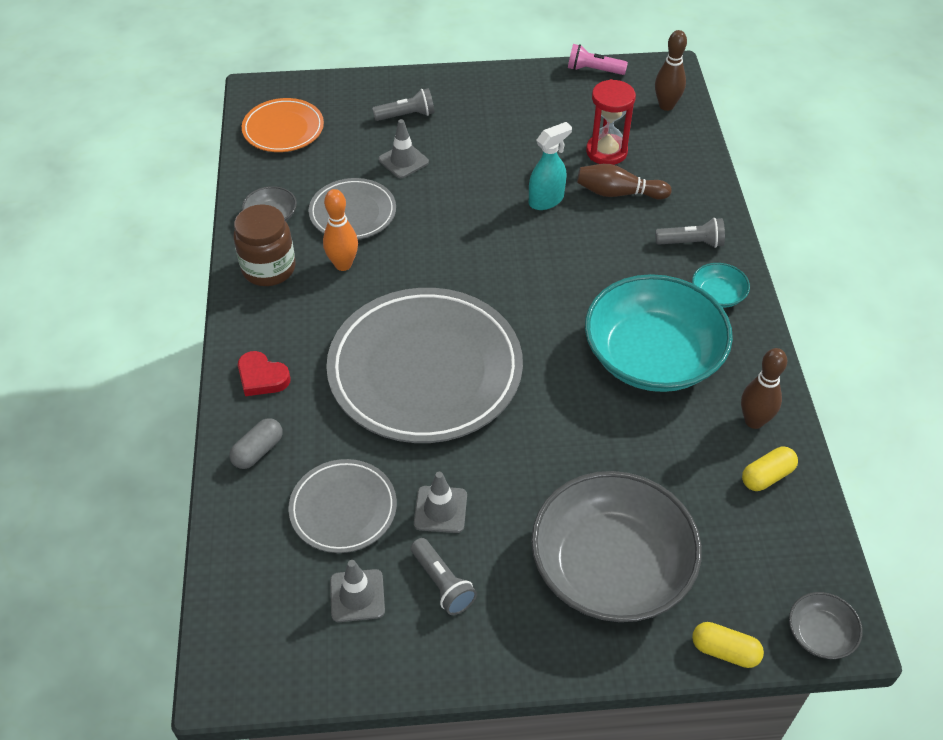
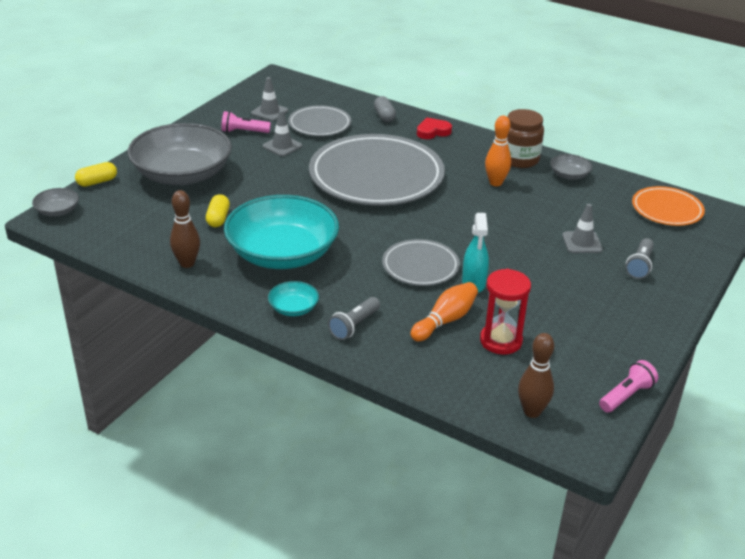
camera: 125 degrees right, 15 degrees down
(353, 213) = (543, 203): grey plate -> grey plate (420, 266)
(442, 583) = (244, 132): grey flashlight -> pink flashlight
(618, 193) = (445, 320): brown bowling pin -> orange bowling pin
(767, 476) = (150, 246): yellow capsule -> yellow capsule (218, 218)

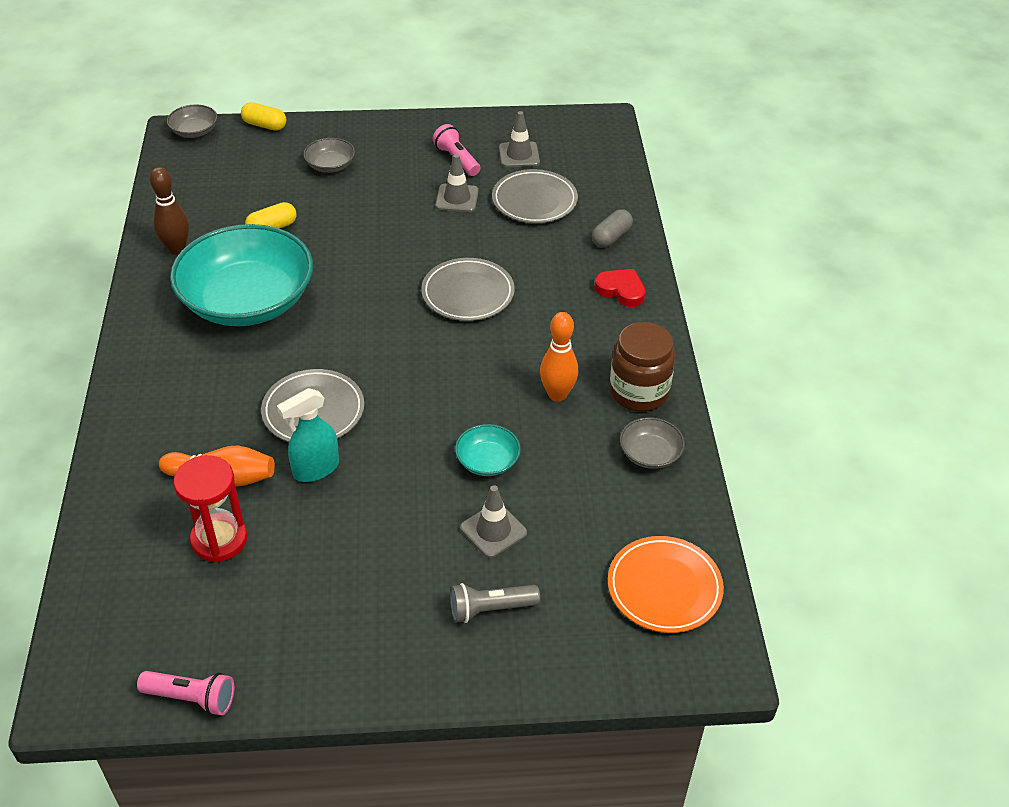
camera: 55 degrees right, 10 degrees up
(182, 174) = (330, 165): grey bowl -> grey bowl, size x0.42
(293, 308) = (157, 355): turquoise bowl -> turquoise bowl (487, 461)
(354, 326) = (160, 411): grey flashlight -> none
(376, 176) = (468, 293): grey plate -> grey plate, size x0.50
(532, 411) = (105, 620): brown bowling pin -> none

